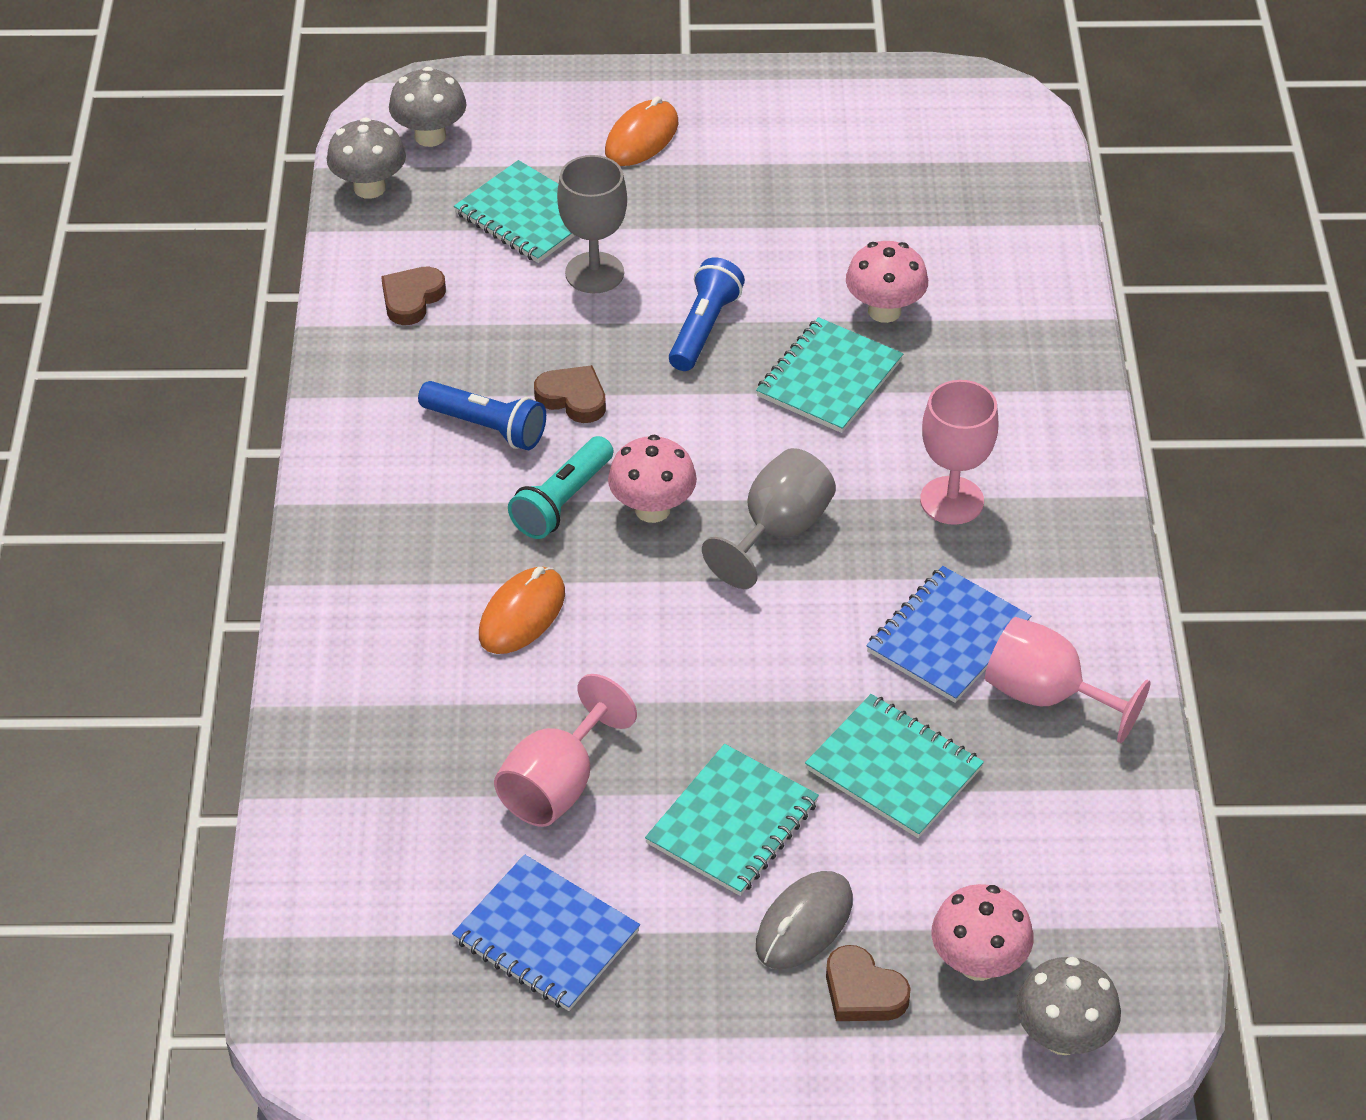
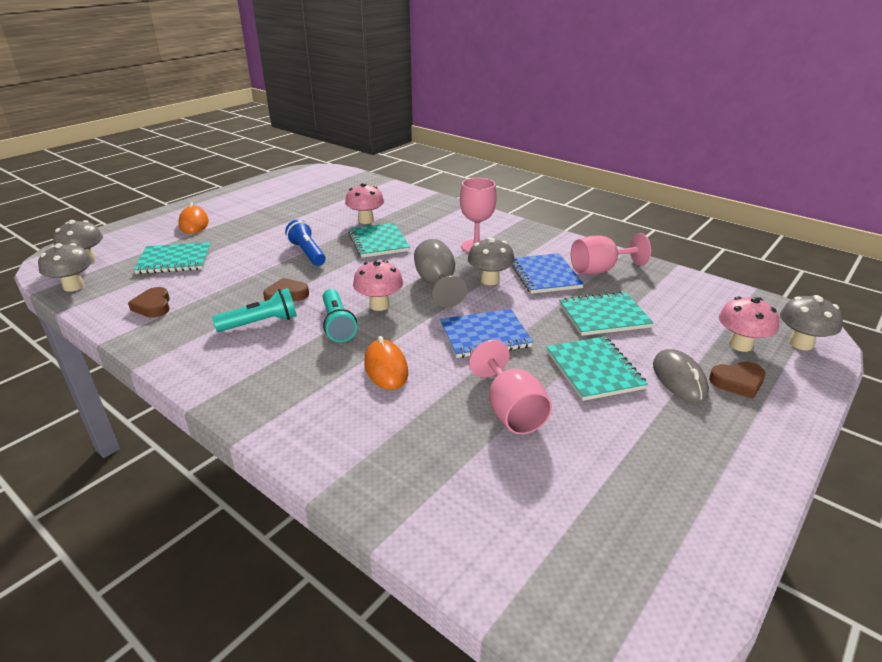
camera: 50 degrees left, 15 degrees down
(486, 427) = (260, 323): blue flashlight -> turquoise flashlight
(546, 936) = (617, 469): blue notebook -> blue notebook (484, 335)
(594, 273) = (234, 261): grey goblet -> none
(857, 582) = (490, 280): none -> grey mushroom

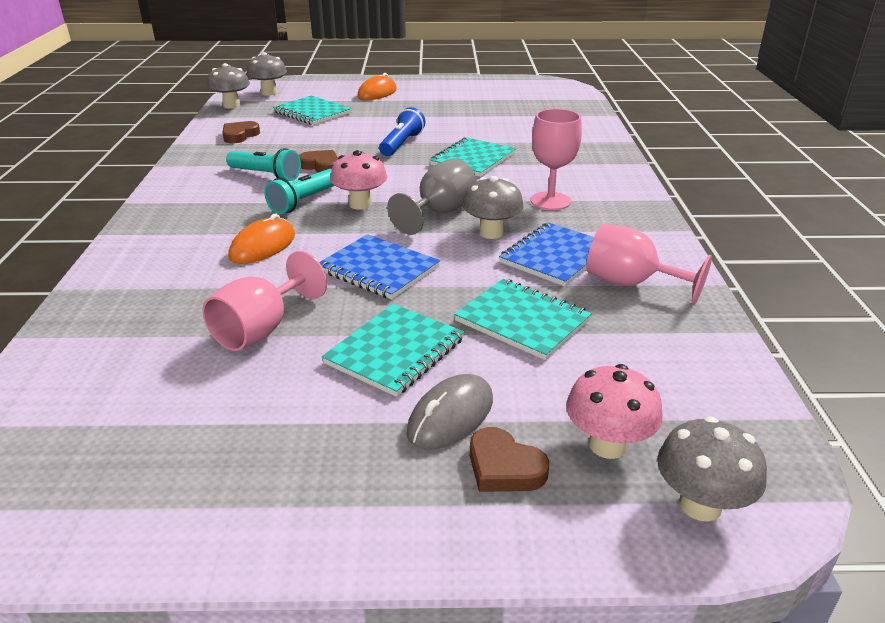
camera: 50 degrees right, 0 degrees up
(366, 220) = (504, 139): pink mushroom -> none

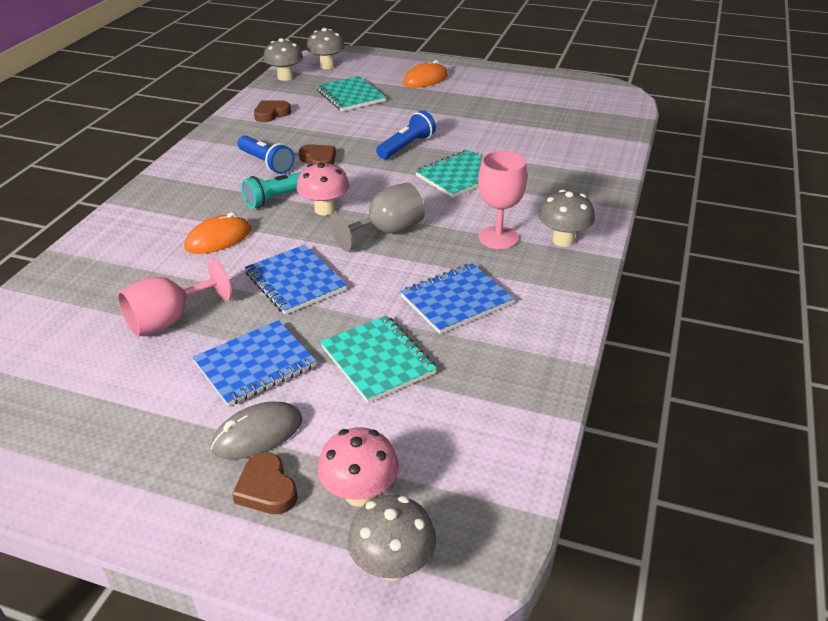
camera: 20 degrees right, 5 degrees up
(265, 175) = (266, 163): turquoise flashlight -> blue flashlight
(395, 351) = (255, 365): turquoise notebook -> blue notebook
(491, 233) = (417, 263): grey mushroom -> grey mushroom (563, 240)
(630, 283) = (503, 344): pink goblet -> none

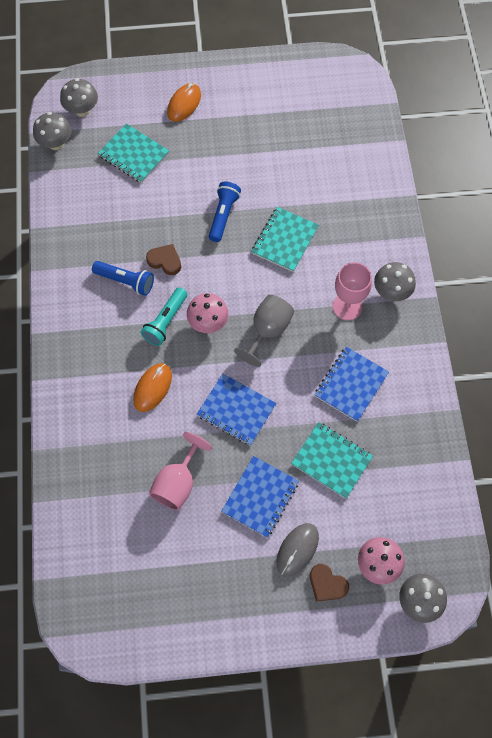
camera: 25 degrees left, 30 degrees up
(271, 114) = (83, 208): brown heart -> none

